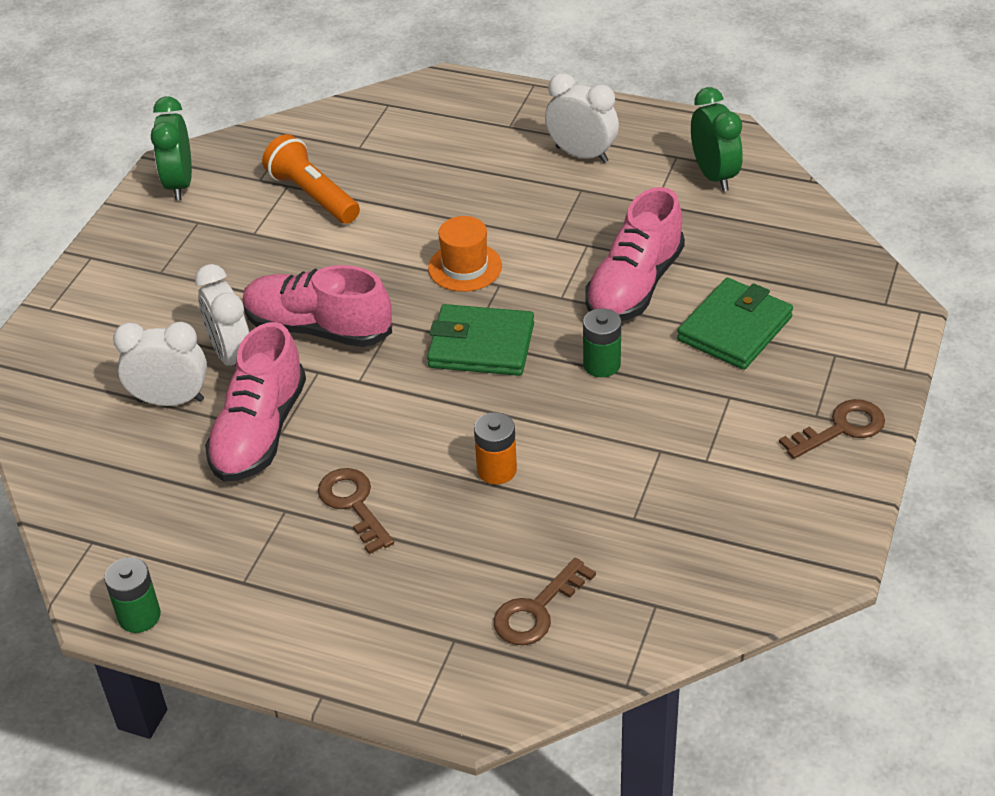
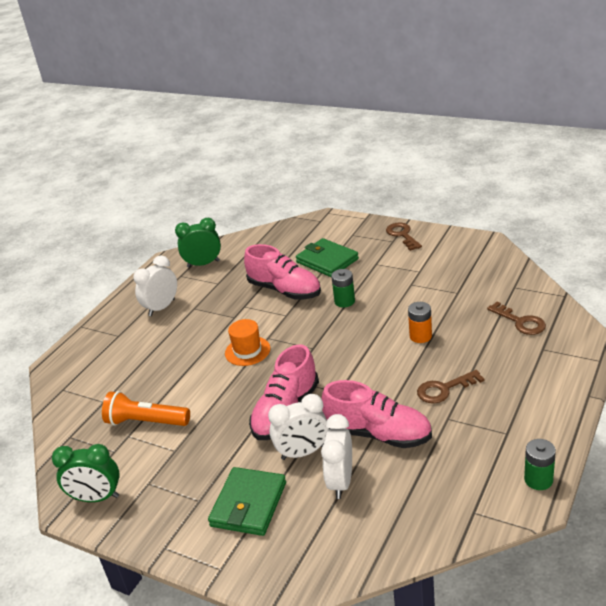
camera: 80 degrees left, 10 degrees down
(313, 195) = (146, 422): orange flashlight -> orange flashlight turned 45 degrees clockwise
(481, 345) = (319, 343): green wallet -> green wallet (249, 504)

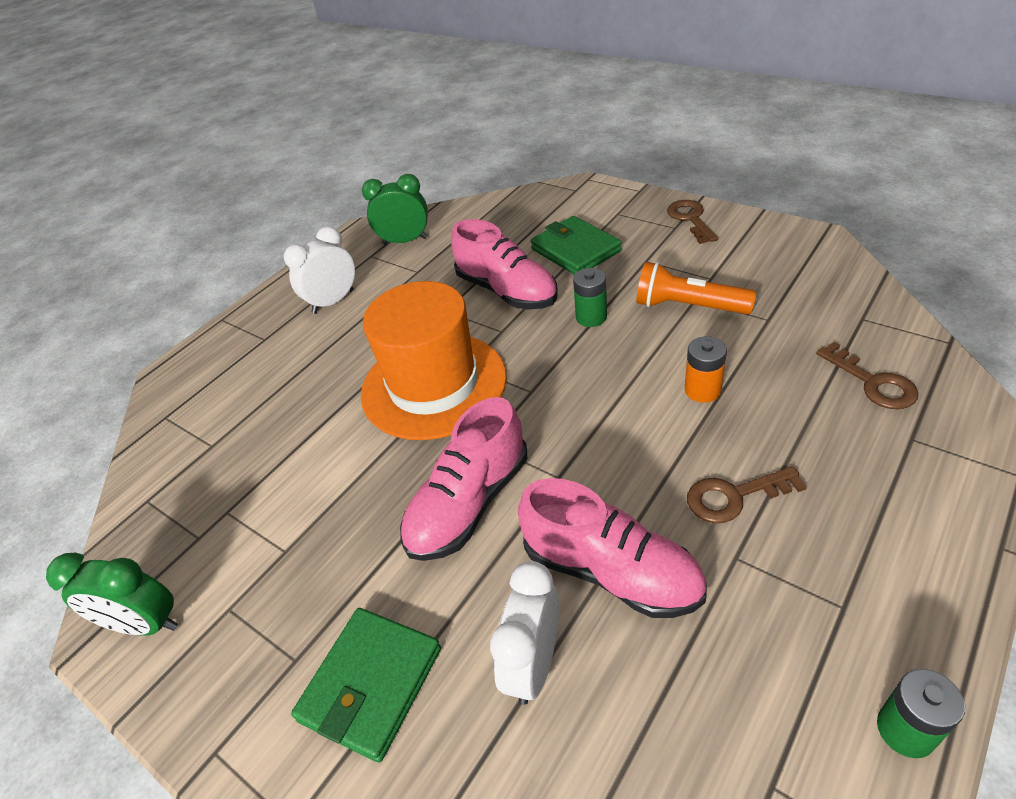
camera: 10 degrees right, 10 degrees up
(146, 422) = (259, 490): orange flashlight -> orange flashlight (688, 306)
(247, 351) = (433, 385): orange hat -> orange hat, size x2.12
(303, 452) = (480, 589): white clock -> none

